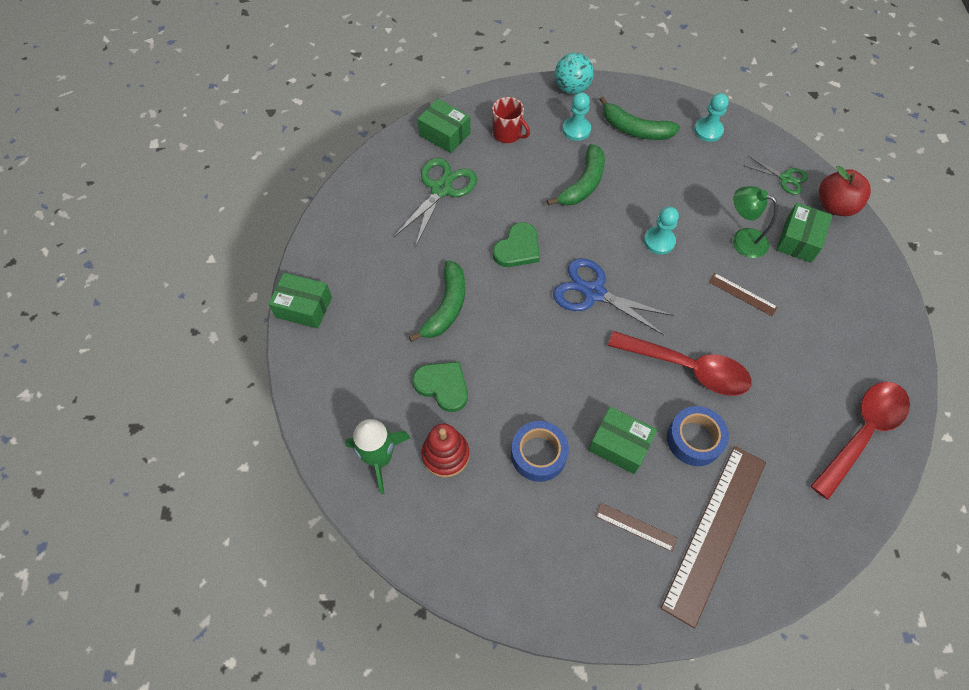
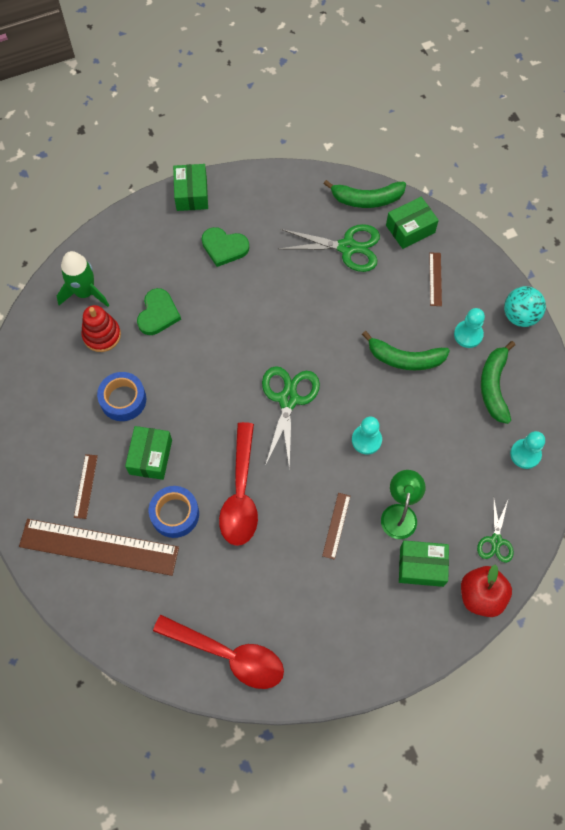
camera: 70 degrees right, 5 degrees up
(444, 134) = (410, 229): green box -> green box turned 45 degrees clockwise
(446, 307) = (230, 292): green banana -> green banana (367, 199)
(508, 134) = (435, 279): red mug -> brown ruler
(518, 248) = (310, 326): green heart -> green heart (224, 247)
(593, 293) = (288, 399): blue scissors -> green scissors

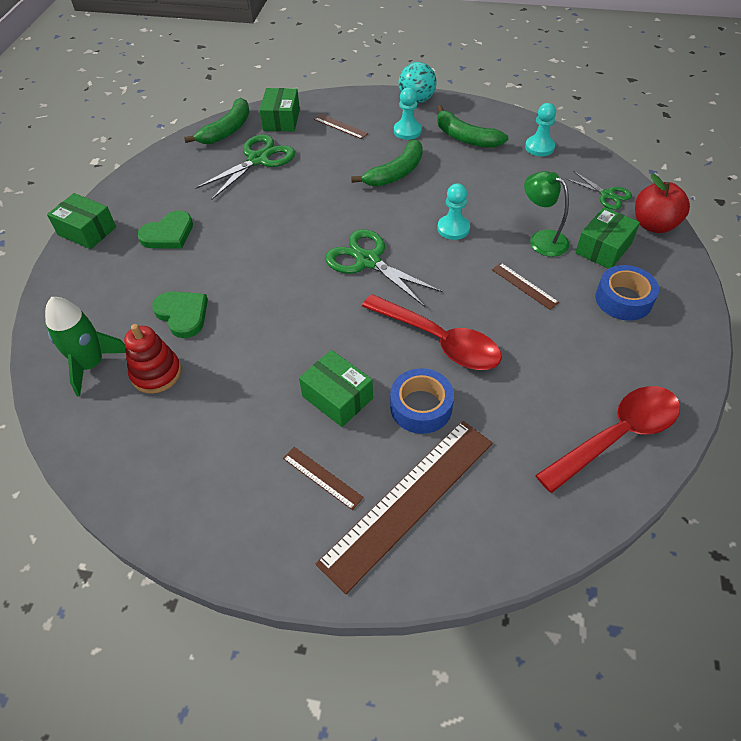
camera: 55 degrees left, 15 degrees down
(123, 400) = (249, 390): blue tape -> blue tape (623, 299)

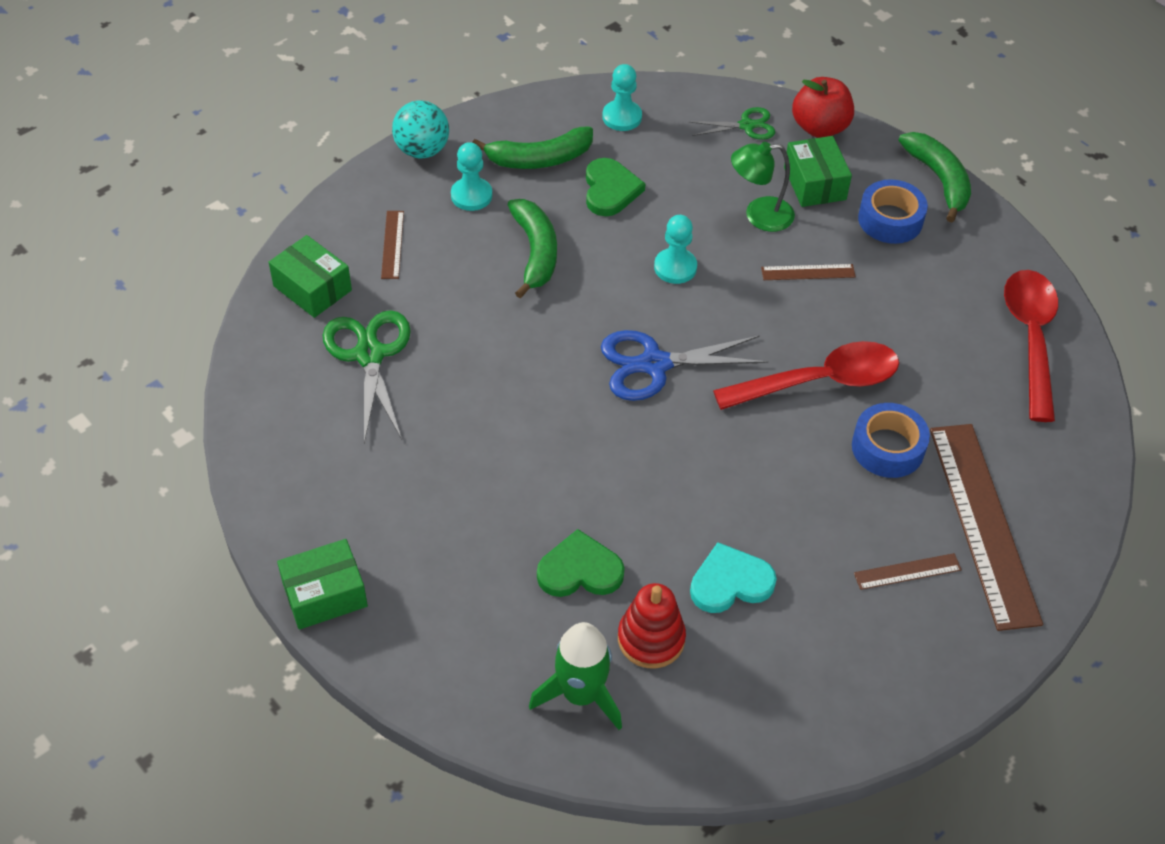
camera: 55 degrees left, 0 degrees up
(168, 234) = (421, 514): green heart -> green heart (610, 190)
(227, 130) = (270, 350): green banana -> green banana (939, 180)
(231, 387) = (730, 582): none -> turquoise heart
(337, 397) = (821, 503): green box -> none
(340, 126) = (392, 244): brown ruler -> brown ruler turned 75 degrees counterclockwise
(368, 261) = (654, 364): green scissors -> blue scissors

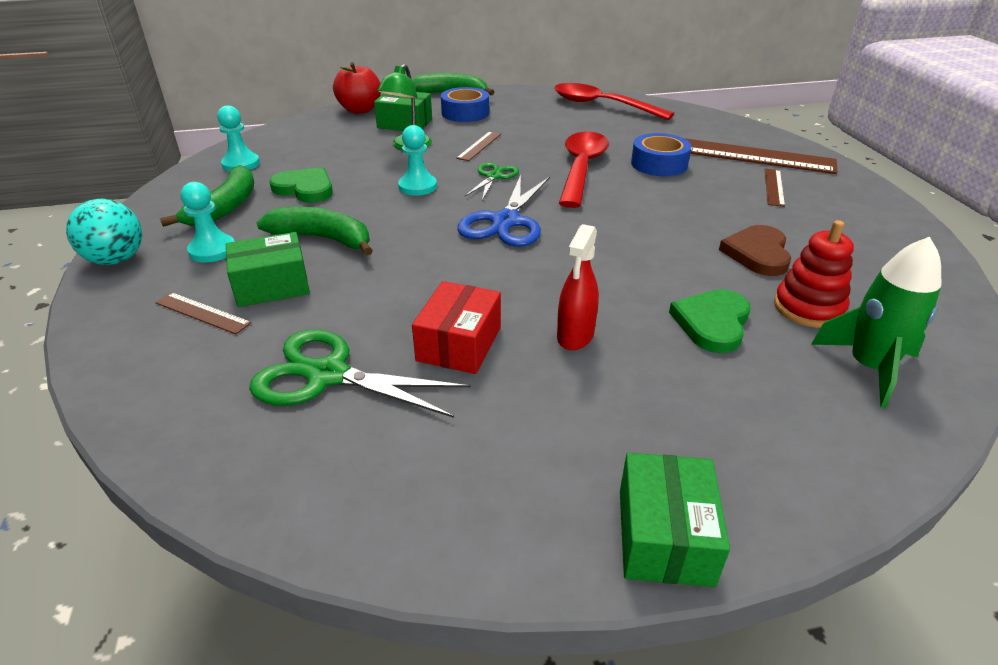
camera: 60 degrees left, 15 degrees down
(312, 288) = (181, 390): green box -> green box (272, 285)
(448, 412) = (459, 344): none -> red box
(503, 481) = (575, 336): none -> red spray bottle
(730, 582) = (757, 253): turquoise heart -> brown heart
(746, 125) = (322, 128): green scissors -> green scissors (494, 176)

